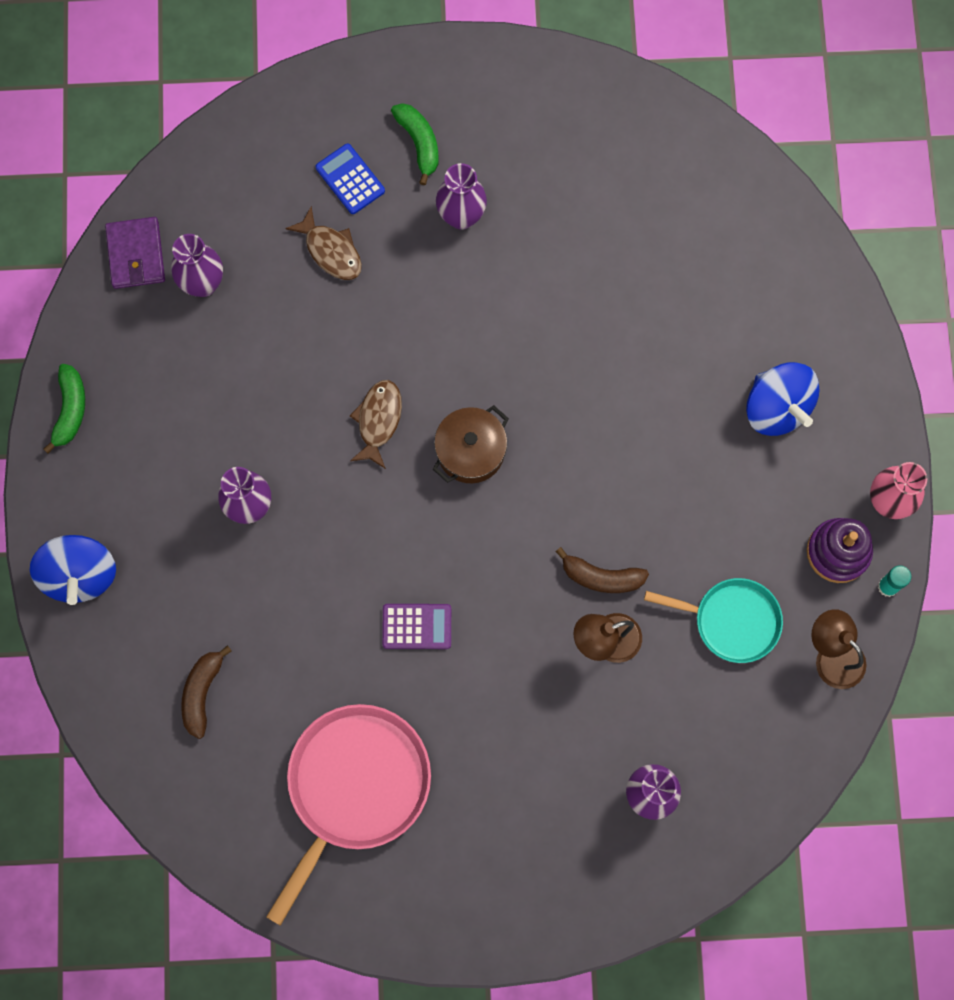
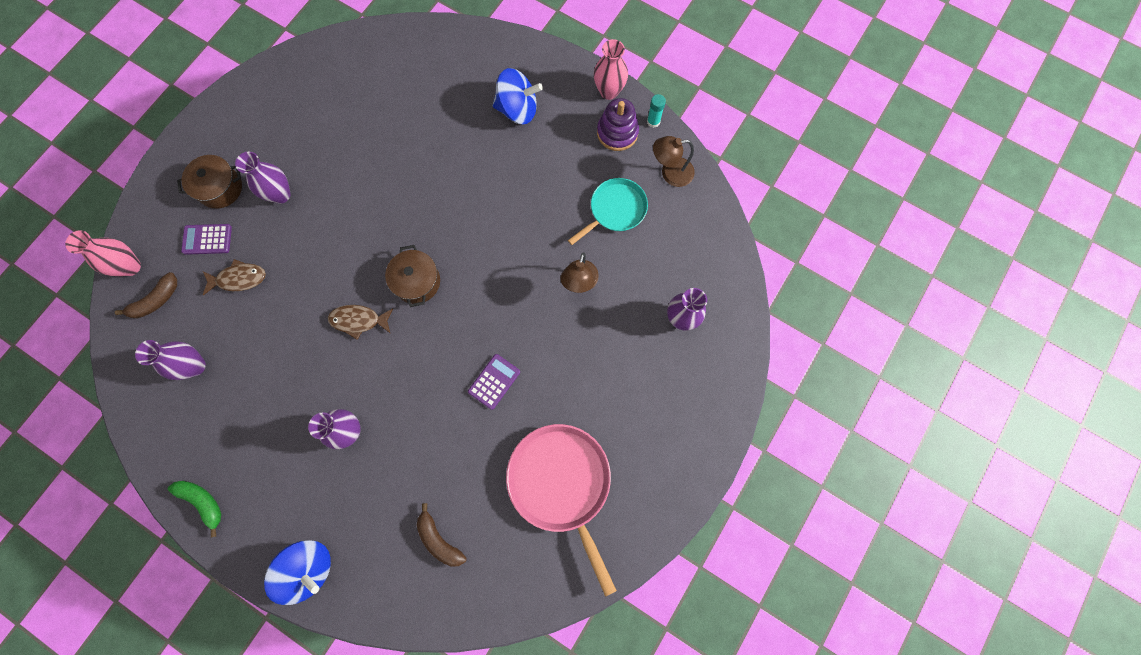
camera: 55 degrees left, 0 degrees up
(136, 255) = (143, 394): purple wallet -> none
(260, 123) = (130, 266): none -> pink vase
(350, 179) = (207, 239): blue calculator -> purple calculator
(378, 420) = (359, 320): brown fish -> brown fish turned 45 degrees counterclockwise
(419, 143) = (220, 188): green banana -> brown pot
(601, 577) = (541, 260): brown banana -> brown banana (156, 300)

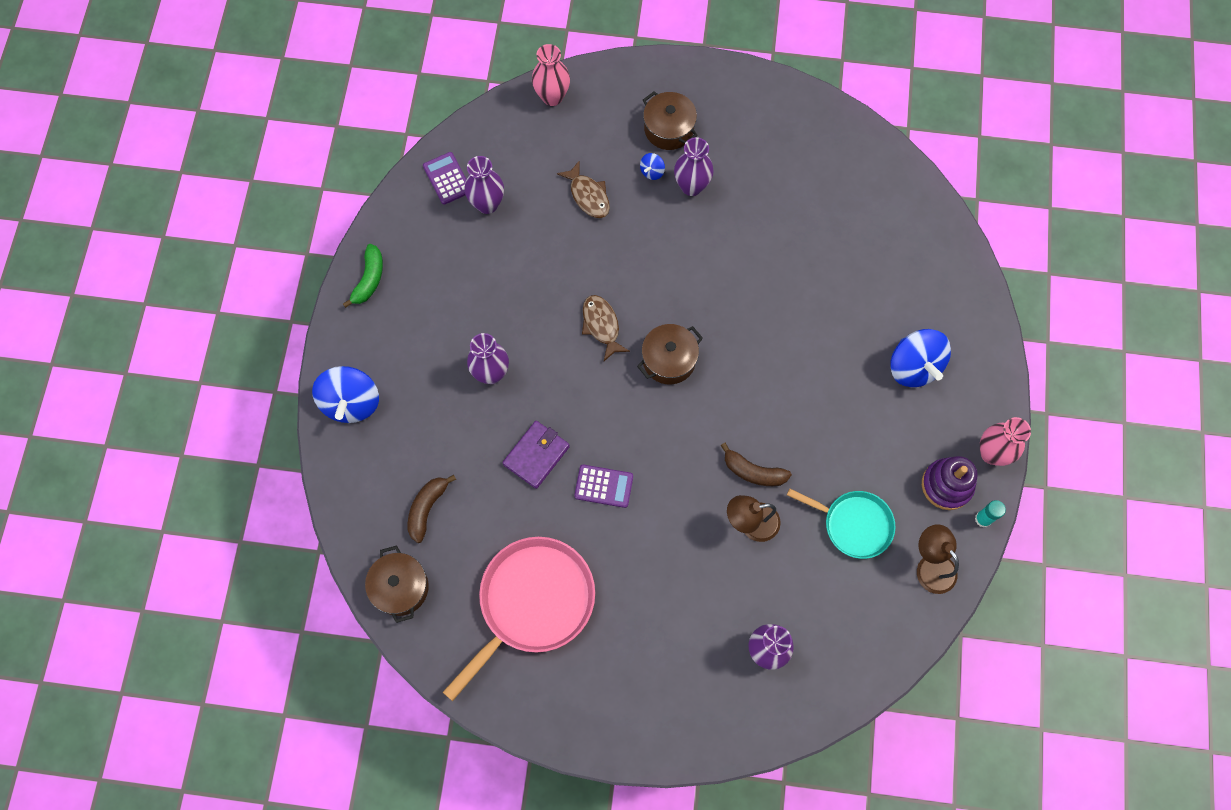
camera: 65 degrees right, 5 degrees down
(156, 300) = (531, 136): brown banana -> brown banana (753, 472)
(207, 239) = (612, 146): purple calculator -> purple calculator (447, 178)
(249, 218) = (652, 172): none -> blue spinning top
(440, 425) = (536, 455): none -> purple wallet
(496, 593) = (400, 588): none -> brown pot

